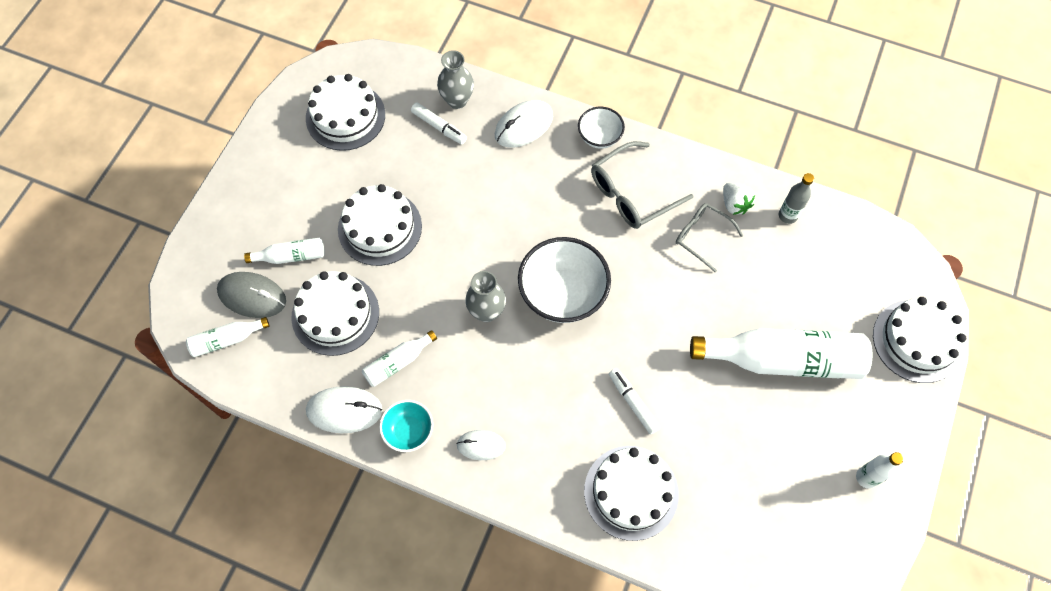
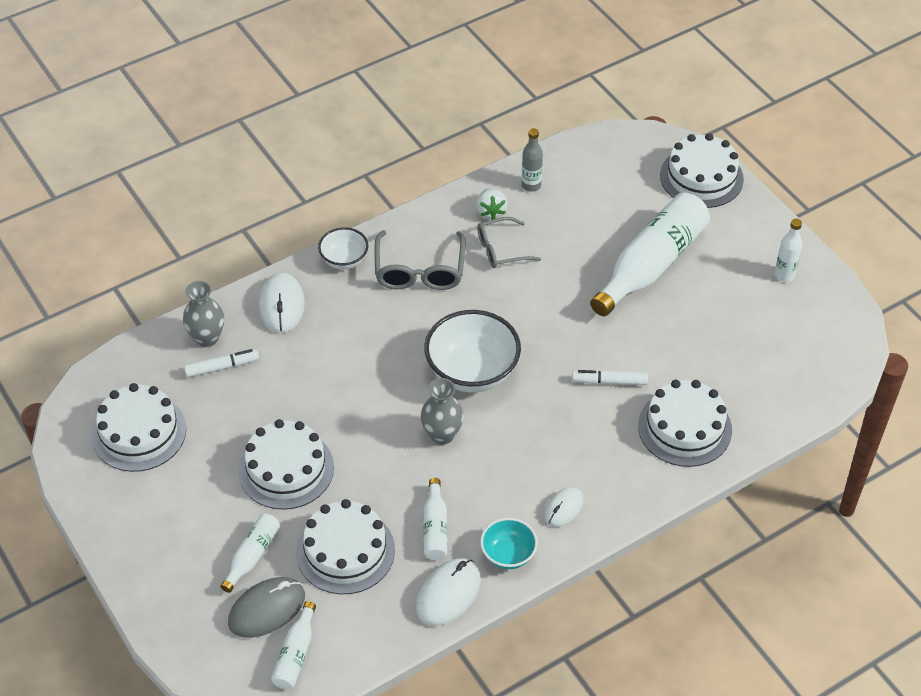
camera: 55 degrees left, 15 degrees down
(734, 204) = (491, 211): white strawberry -> white strawberry turned 75 degrees clockwise

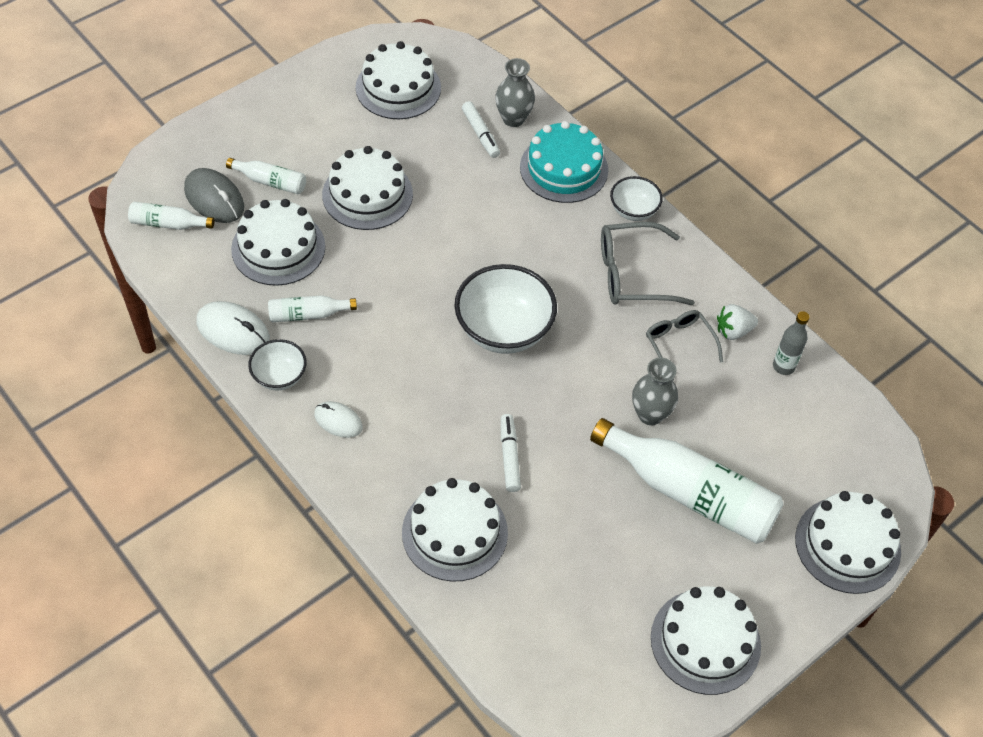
camera: 80 degrees right, 5 degrees up
(281, 305) = (564, 168): white mouse -> turquoise cake
(442, 435) = (420, 311): grey vase -> grey vase (650, 414)
(508, 555) = (279, 376): turquoise bowl -> white bowl
(784, 275) = (705, 641): white bottle -> white cake

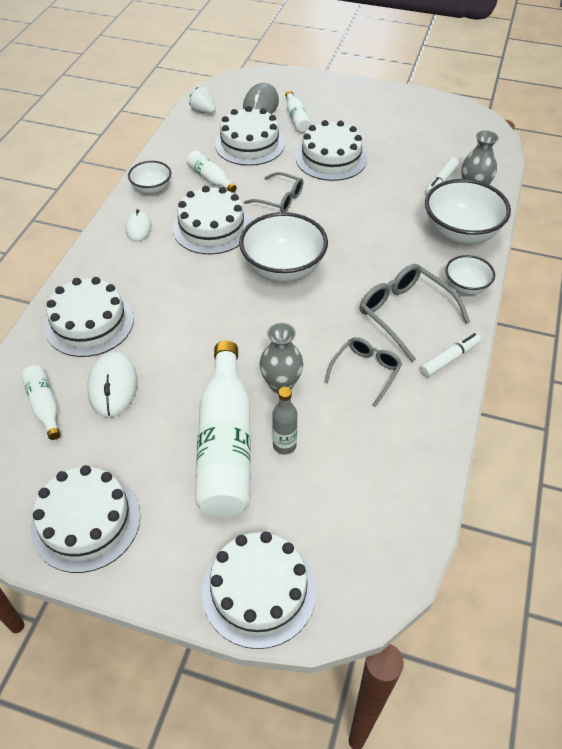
camera: 60 degrees right, 5 degrees down
(168, 224) = (224, 99): white bottle -> white bottle (44, 406)
(233, 331) = (170, 156): white mouse -> white mouse (113, 386)
(396, 274) = (280, 199): none -> grey glasses
(398, 87) = (433, 131): white cake -> white cake (211, 227)
(509, 456) = (176, 321): white marker -> white marker (449, 358)
(564, 168) = (460, 233): turquoise cake -> white bowl
(733, 331) = (413, 400): white strawberry -> white strawberry (203, 111)
(783, 366) = (411, 452): grey bottle -> grey bottle (284, 445)

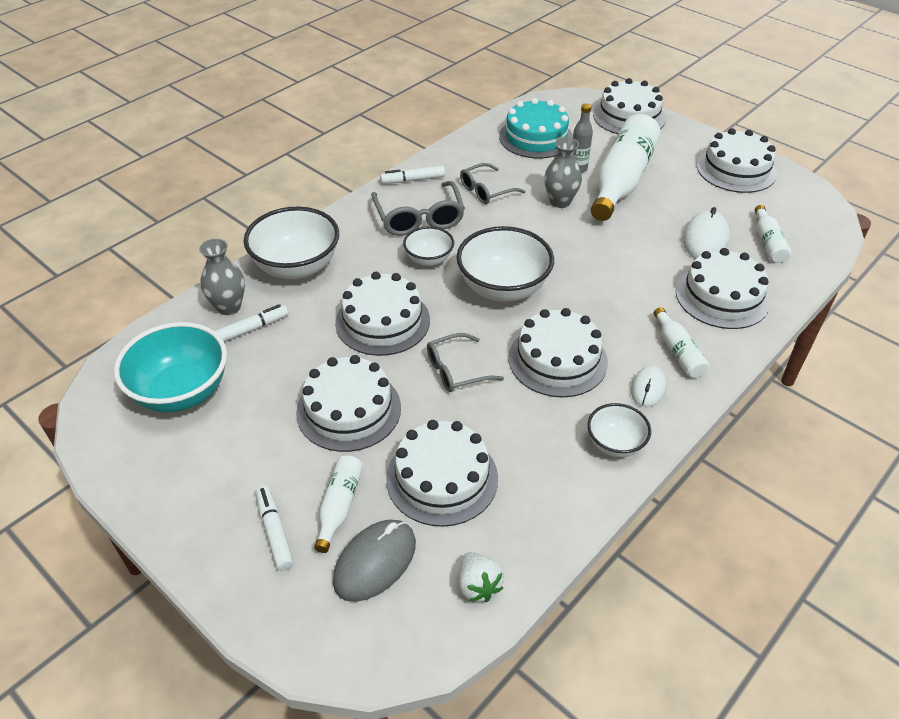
camera: 155 degrees left, 5 degrees down
(210, 178) = (528, 434): white bottle -> white bottle (678, 351)
(280, 199) = (456, 370): grey glasses -> grey glasses turned 75 degrees counterclockwise
(320, 101) = (274, 531): none -> white marker
(356, 214) = (382, 321): none -> white cake
(363, 485) = (536, 137): none -> turquoise cake
(440, 138) = (181, 392): none -> turquoise bowl
(466, 287) = (345, 221): white bowl -> white bowl (429, 259)

